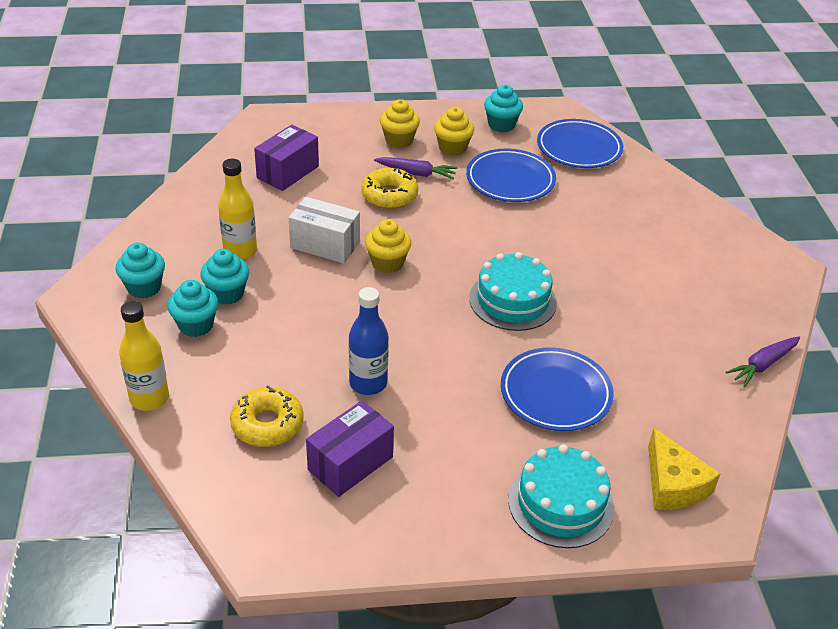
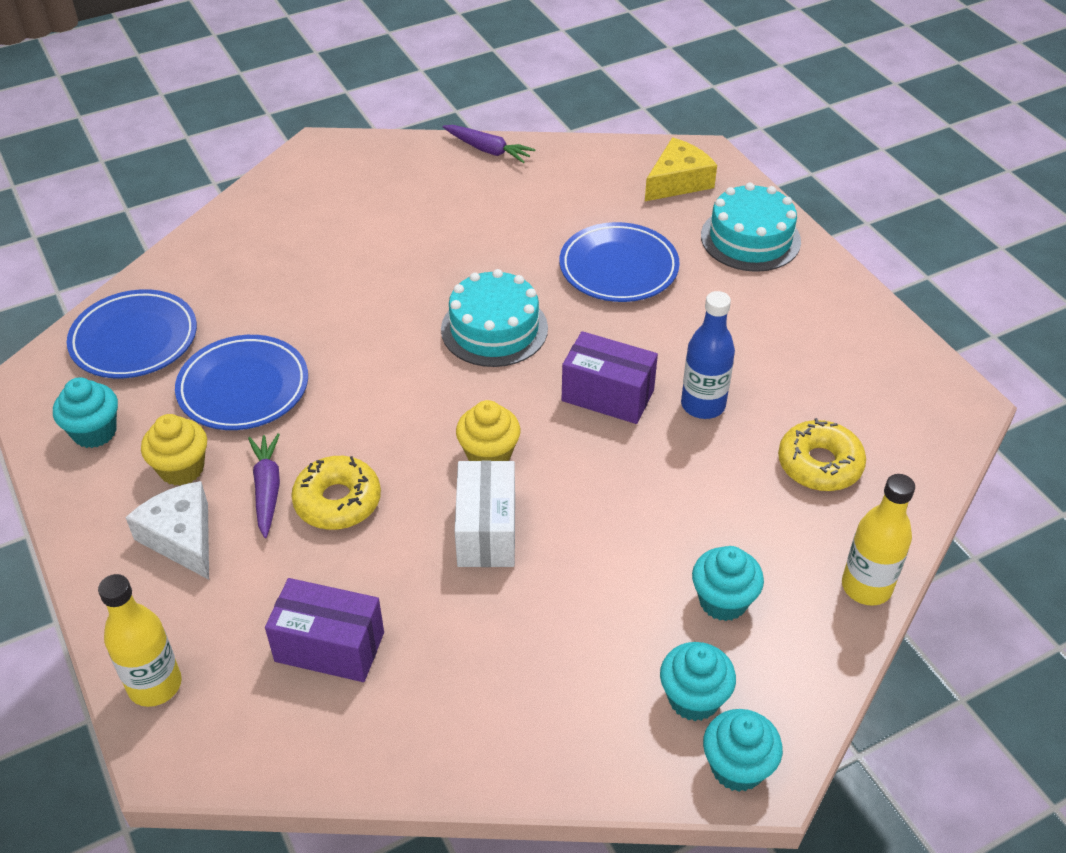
camera: 110 degrees left, 5 degrees up
(227, 293) = (645, 595): turquoise cupcake -> turquoise cupcake (737, 767)
(240, 251) = (552, 621): yellow bottle -> yellow bottle (155, 685)
(350, 463) = (816, 382): purple box -> purple box (607, 395)
(399, 140) = (181, 538): yellow cupcake -> white cheese

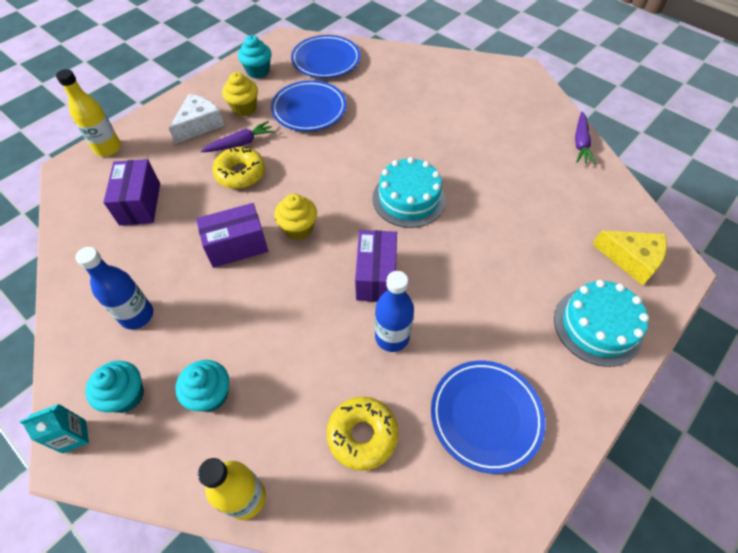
camera: 70 degrees right, 10 degrees up
(486, 531) = (237, 246): white box -> purple box
(562, 673) = (137, 315): none -> blue bottle
(618, 268) = (507, 248): blue plate -> blue plate (485, 416)
(737, 767) = (74, 436): turquoise cupcake -> turquoise carton

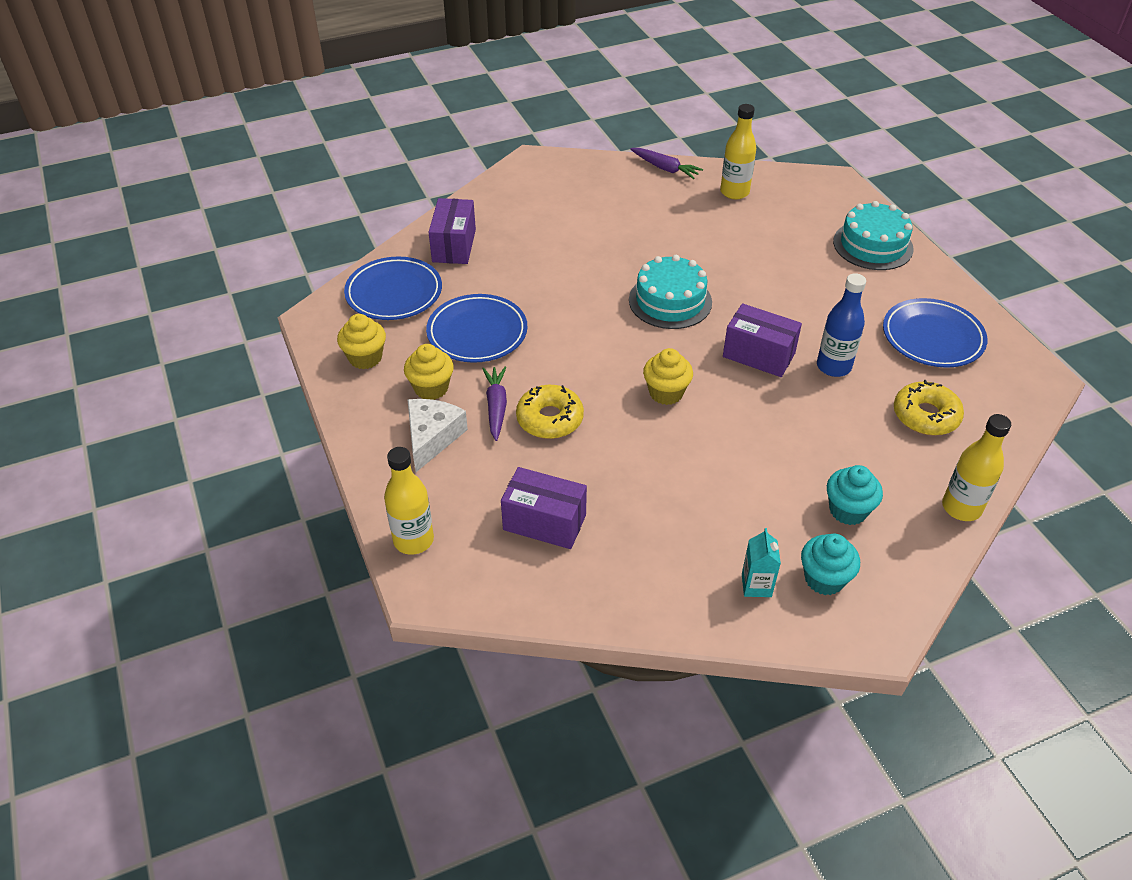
camera: 65 degrees left, 10 degrees down
(74, 436) = (857, 630): turquoise carton -> turquoise carton (756, 585)
(137, 315) = (722, 553): blue bottle -> none
(199, 125) = (432, 437): white cheese -> white cheese turned 45 degrees clockwise
(237, 246) = (664, 448): purple box -> purple box (454, 246)
(258, 71) = (365, 358): turquoise cupcake -> yellow cupcake
(588, 197) = (734, 192): none -> yellow bottle
(631, 259) = (815, 199): yellow cheese -> none

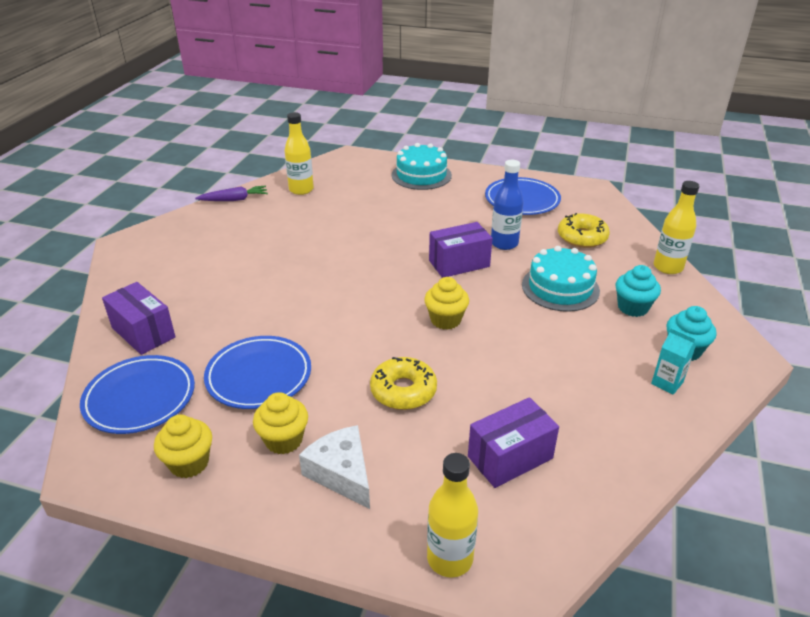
camera: 50 degrees left, 10 degrees down
(496, 407) = (354, 413): purple carrot -> none
(670, 301) = (361, 268): turquoise cake -> turquoise cake (560, 287)

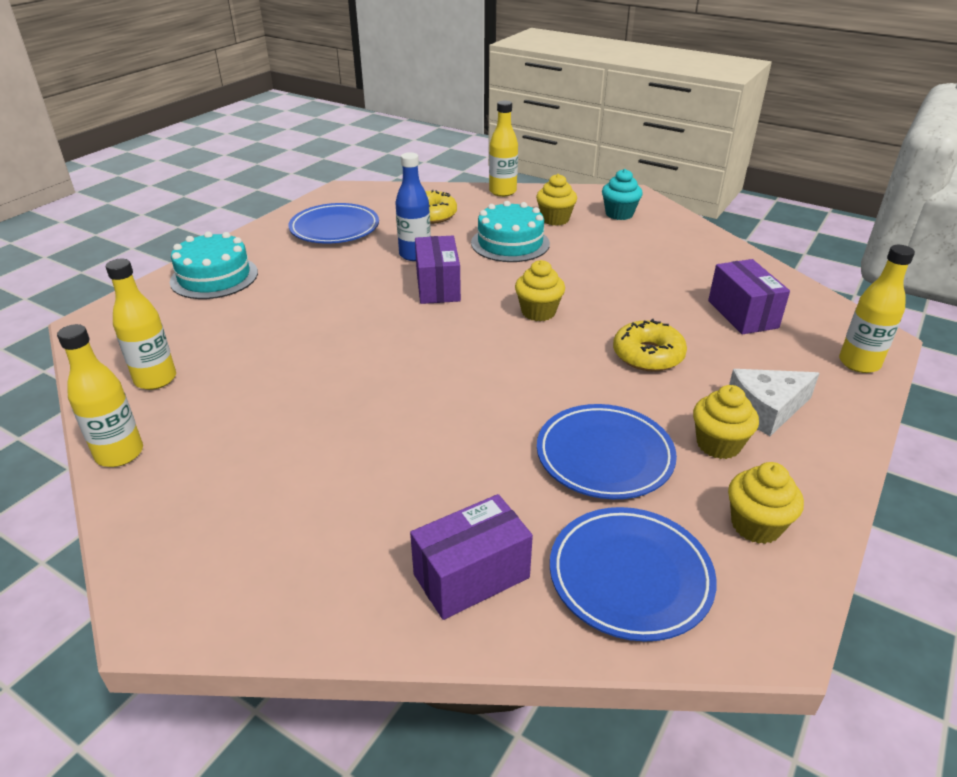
camera: 75 degrees left, 0 degrees up
(234, 199) = (119, 454): purple carrot -> yellow bottle
(632, 307) = (555, 219): turquoise cupcake -> yellow cupcake
(667, 383) = (657, 230): turquoise carton -> none

